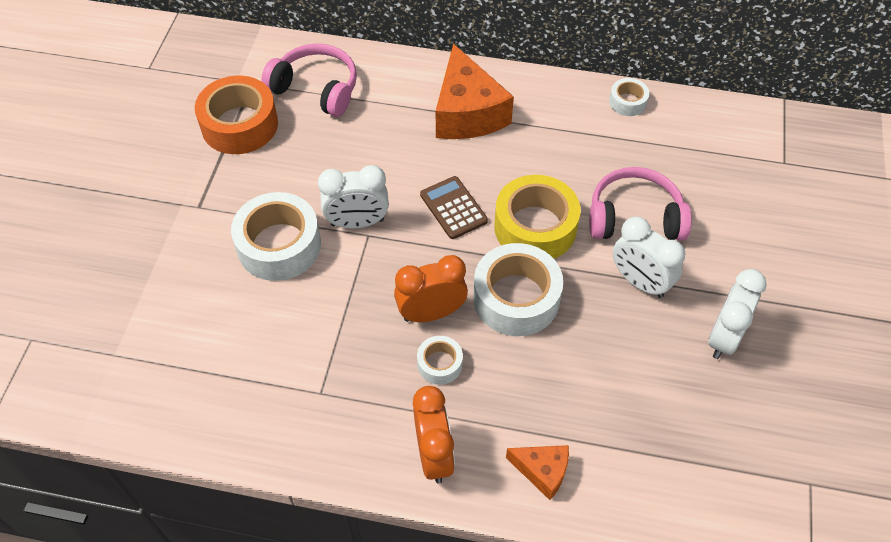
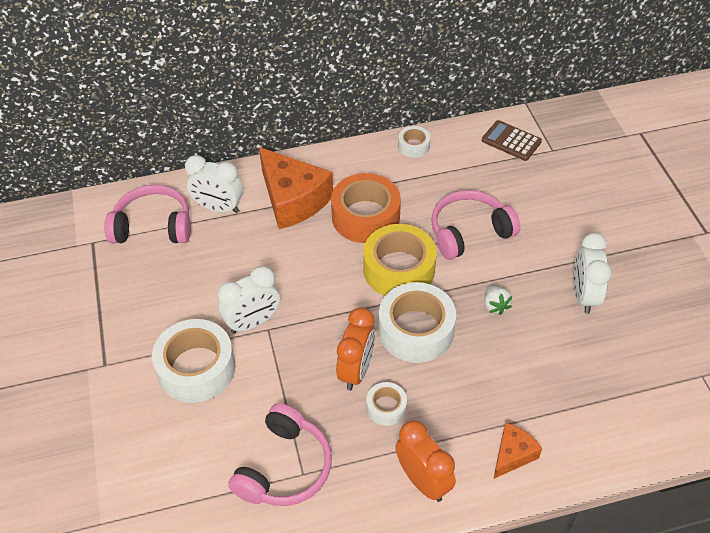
camera: 25 degrees left, 5 degrees down
(239, 125) = (101, 281): orange tape -> orange tape (365, 217)
(307, 379) = (285, 468): none -> pink headphones
(431, 313) = (356, 370): orange clock -> orange clock turned 150 degrees clockwise
(453, 208) = (325, 279): brown calculator -> brown calculator (511, 141)
(542, 471) = (512, 455): orange cheese -> orange cheese turned 45 degrees counterclockwise
(616, 307) = (495, 306): none -> white strawberry
(640, 282) = (501, 279): white clock -> white clock (218, 208)

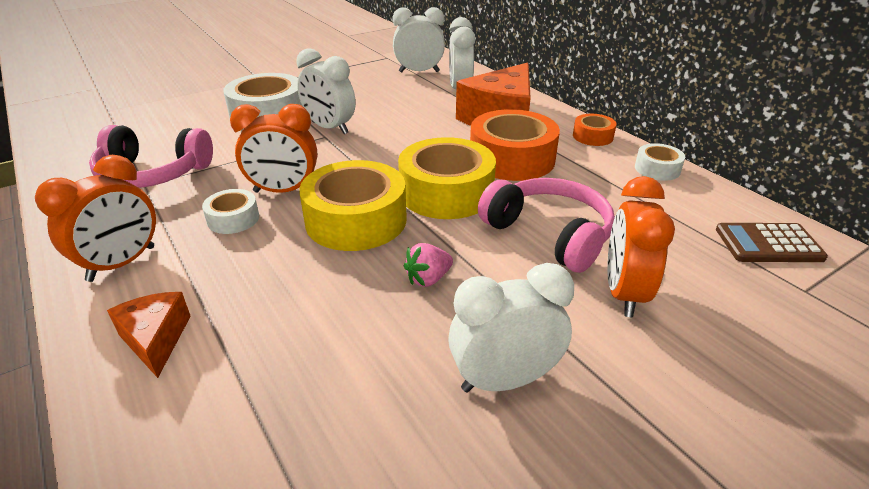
camera: 70 degrees right, 15 degrees down
(153, 226) = (419, 72): pink headphones -> white clock
(352, 158) = (592, 136): none -> orange tape
(416, 330) = (356, 220): white tape -> yellow tape
(495, 306) = (428, 279): white strawberry -> pink strawberry
(511, 141) = (768, 244): brown calculator -> brown calculator turned 105 degrees counterclockwise
(512, 455) = (155, 339): orange cheese -> orange cheese turned 135 degrees counterclockwise
(534, 222) = (624, 293): none -> orange clock

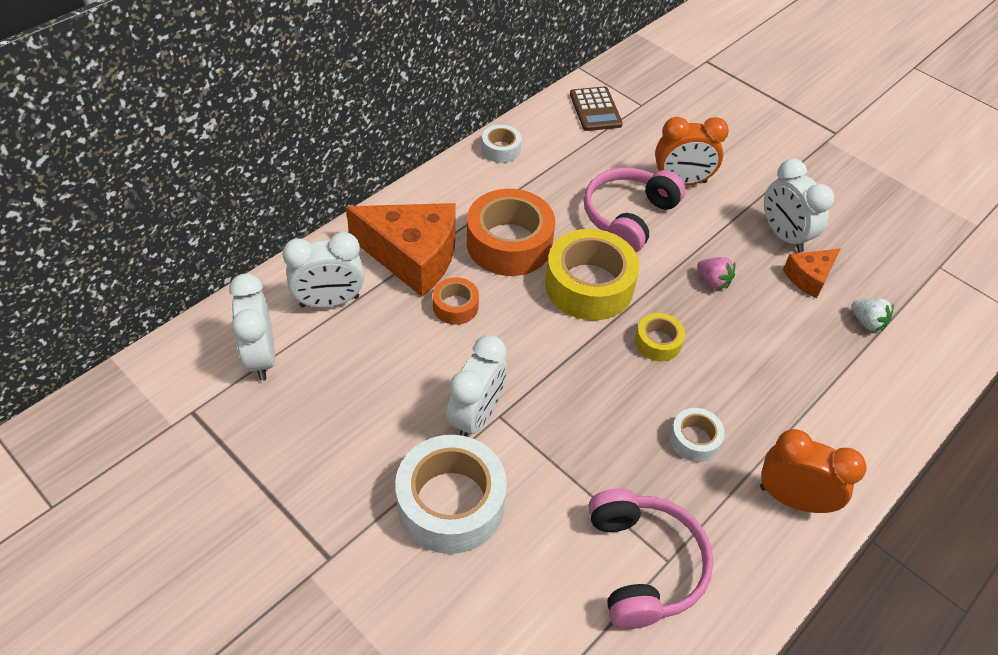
camera: 105 degrees left, 15 degrees up
(155, 339) = (850, 425): orange cheese -> orange cheese (809, 278)
(284, 191) = (632, 415): orange clock -> none
(294, 428) = (867, 322): none -> white strawberry
(356, 220) = (658, 342): yellow tape -> yellow tape, size x0.50
(592, 136) = (443, 185): orange tape -> orange tape (455, 306)

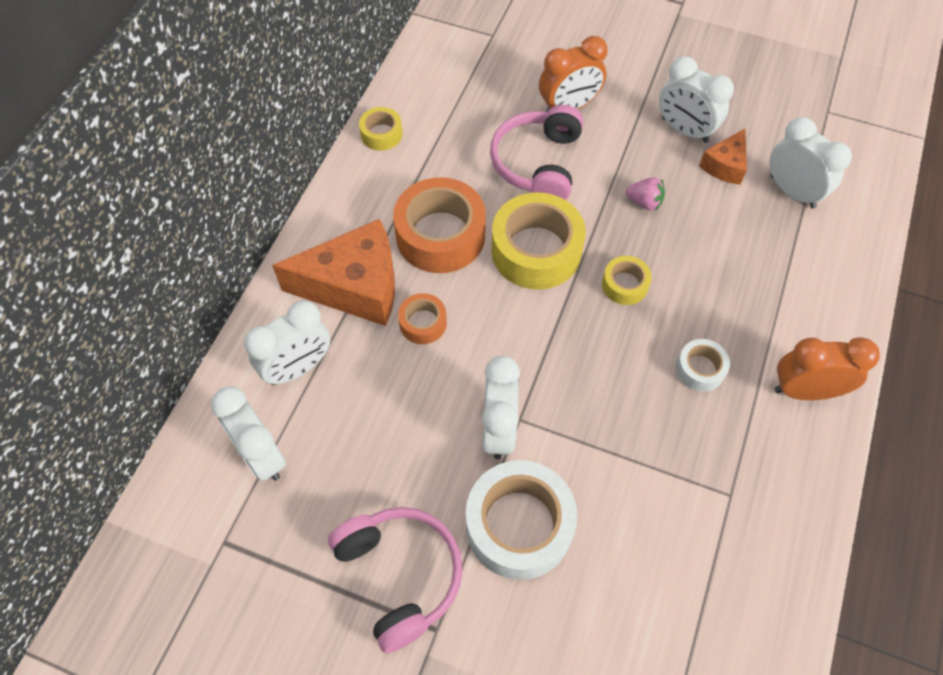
camera: 20 degrees left, 10 degrees up
(501, 149) = (381, 134): white tape -> yellow tape
(595, 110) = (451, 56): brown calculator -> none
(643, 565) = (712, 508): pink headphones -> pink headphones (400, 575)
(867, 322) = (792, 192): white strawberry -> white clock

